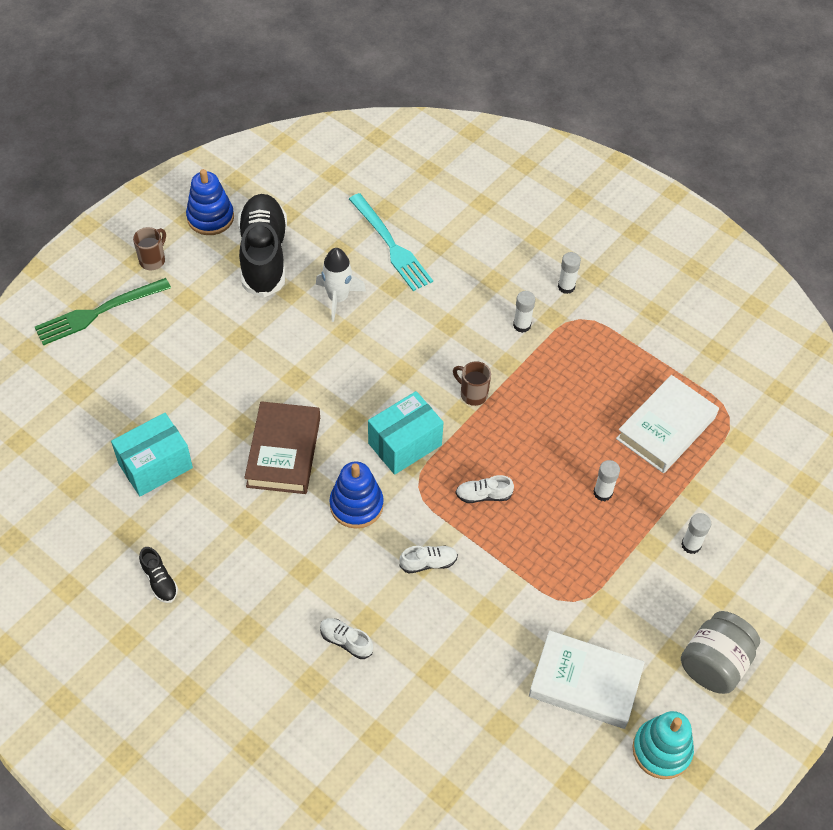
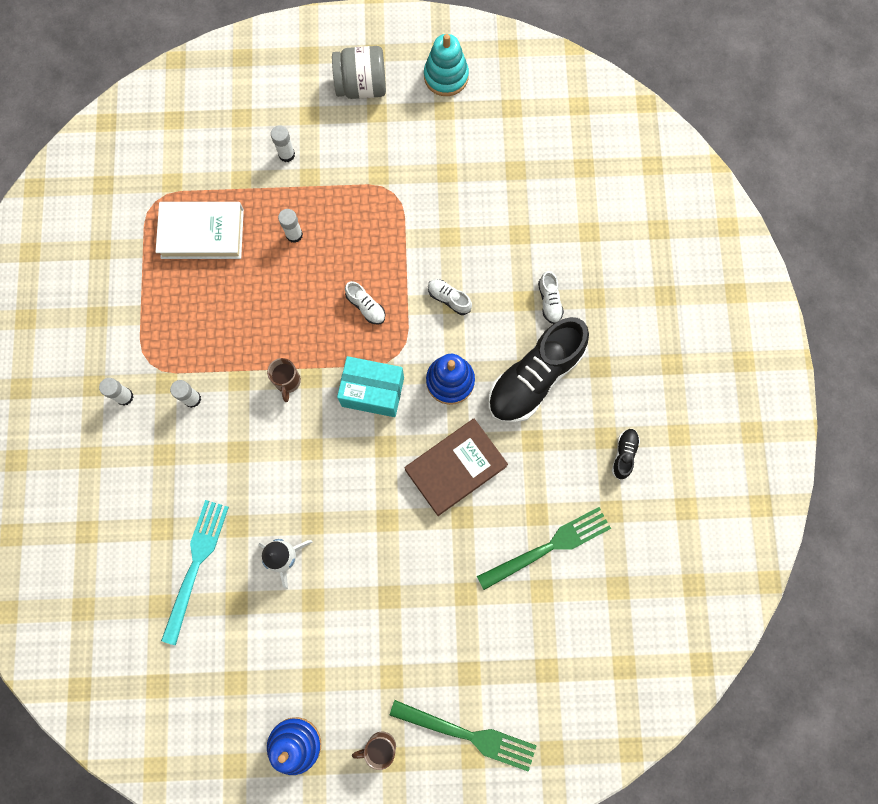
camera: 130 degrees left, 20 degrees up
(155, 466) = (549, 546): turquoise box -> green fork
(263, 255) = (295, 658): black shoe -> black shoe (535, 377)
(585, 683) = (443, 146): white book -> none

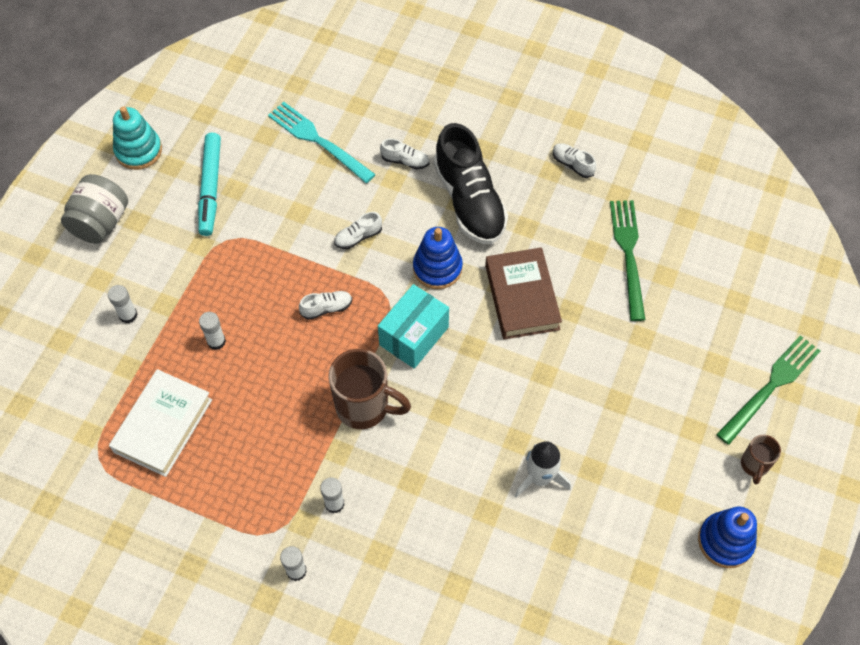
camera: 65 degrees left, 15 degrees down
(196, 564) = (508, 566): turquoise fork -> turquoise fork (317, 140)
(287, 382) = (364, 407): brown mug -> brown mug, size x1.87
(437, 153) = (210, 188): none -> turquoise marker
(624, 454) = (572, 164): black shoe -> white shoe

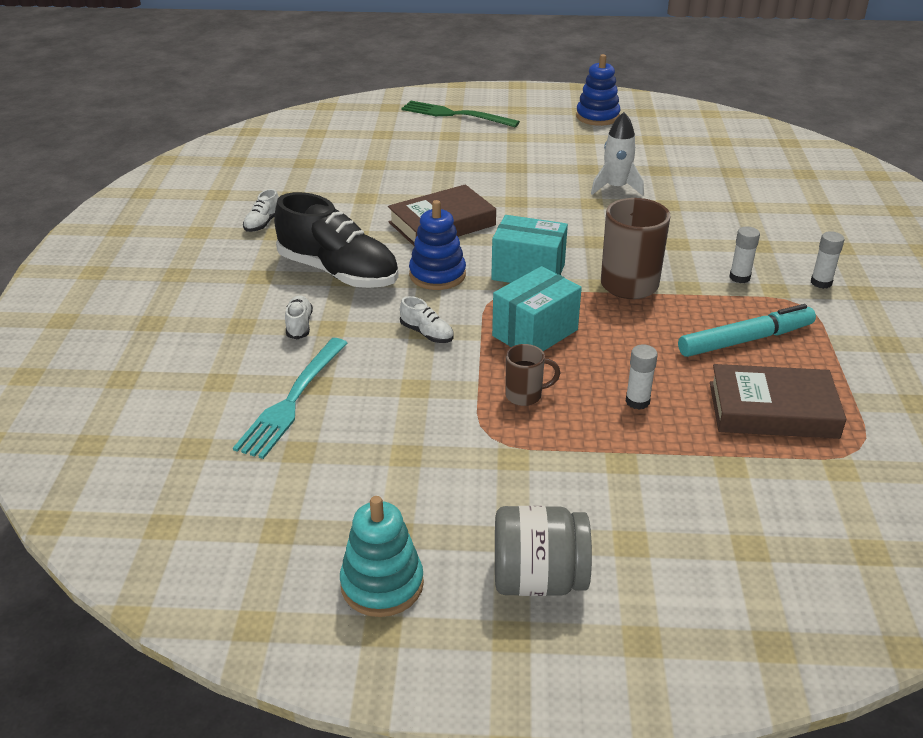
camera: 110 degrees left, 25 degrees down
(128, 315) = (662, 491): white glue stick -> none
(163, 426) = (772, 410): white book -> brown book
(210, 188) = (416, 478): turquoise marker -> turquoise marker (745, 340)
(326, 308) = (535, 333): white shoe -> turquoise box
(469, 201) = (338, 272): black shoe -> black shoe turned 75 degrees clockwise
(628, 253) = (359, 182): green fork -> none
(754, 465) = (527, 114): brown mug -> brown mug (525, 395)

